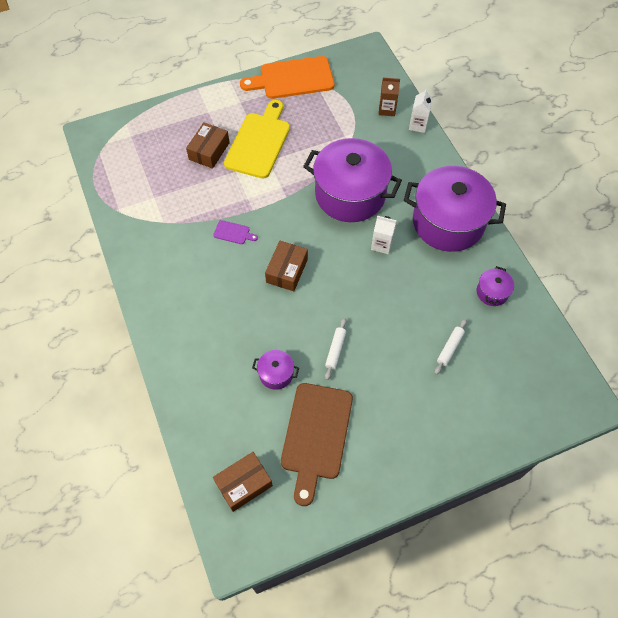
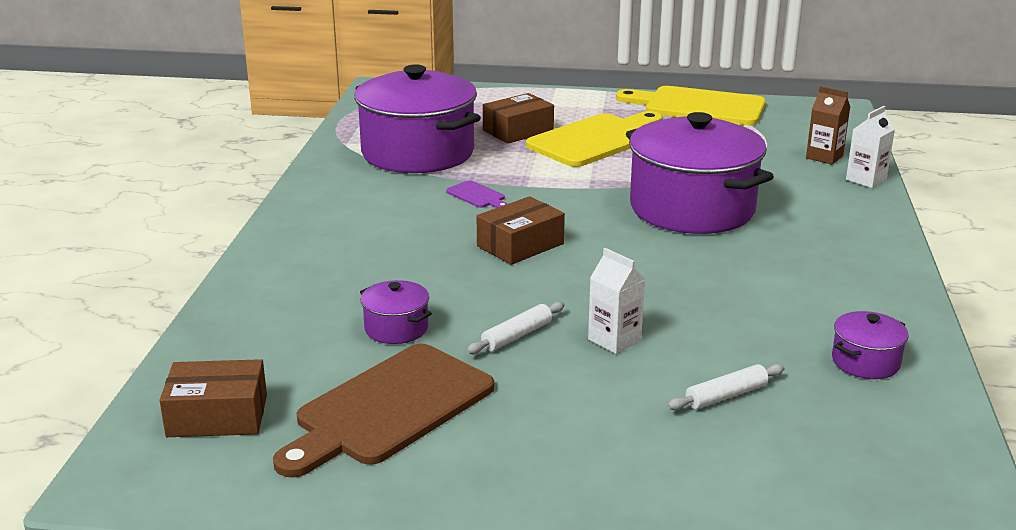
camera: 30 degrees right, 35 degrees down
(293, 78) = (698, 106): orange cutting board -> yellow cutting board
(382, 244) = (700, 263): white carton -> white carton (614, 340)
(448, 222) = (841, 273): purple pot -> purple pot (417, 153)

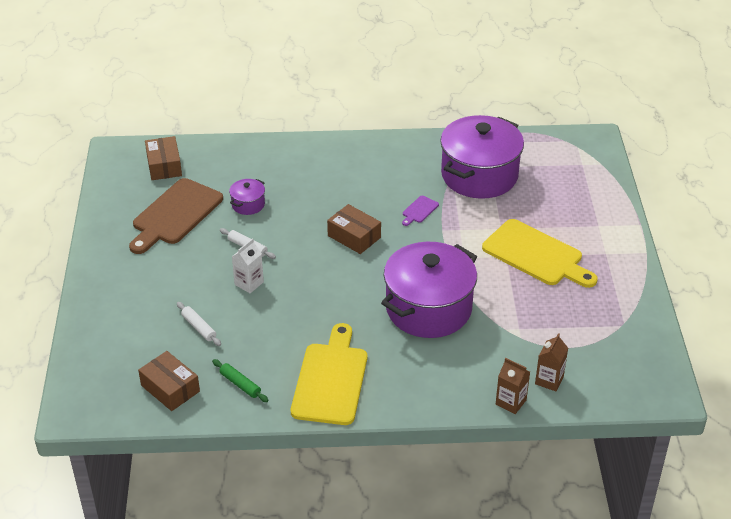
camera: 80 degrees right, 15 degrees up
(389, 408) = (175, 214): brown cutting board -> brown cutting board turned 90 degrees counterclockwise
(518, 131) = (538, 215): brown box -> brown box (170, 388)
(698, 106) = (632, 307): yellow cutting board -> yellow cutting board (330, 380)
(865, 362) = (240, 384): purple pot -> green rolling pin
(866, 180) = (511, 402): white carton -> brown carton

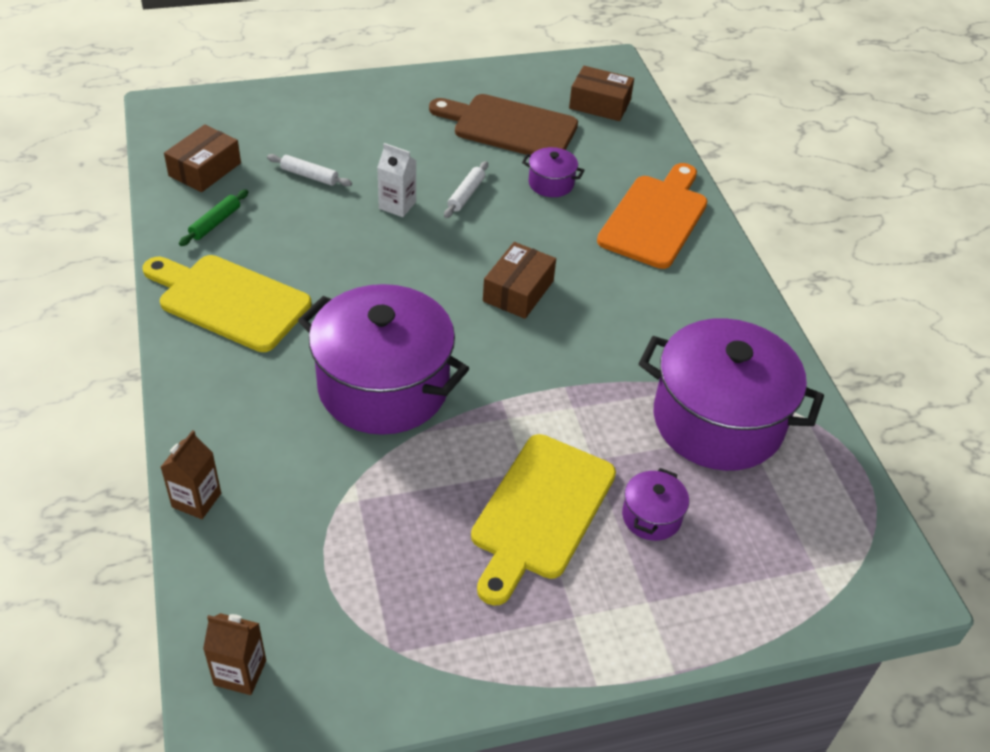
camera: 75 degrees right, 5 degrees up
(164, 166) = (600, 104): brown box -> brown box turned 45 degrees clockwise
(199, 327) = (309, 176): white rolling pin -> white rolling pin turned 75 degrees clockwise
(299, 164) = (655, 218): none -> orange cutting board
(330, 380) = (229, 301): yellow cutting board -> yellow cutting board turned 150 degrees counterclockwise
(419, 210) = (601, 355): purple cutting board -> none
(544, 213) = (651, 516): none -> purple pot
(549, 380) = (247, 547): brown carton -> brown carton (240, 673)

